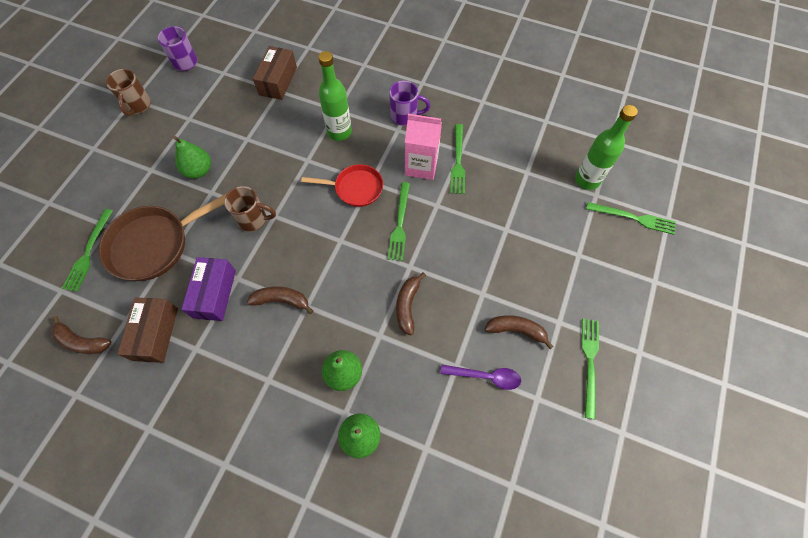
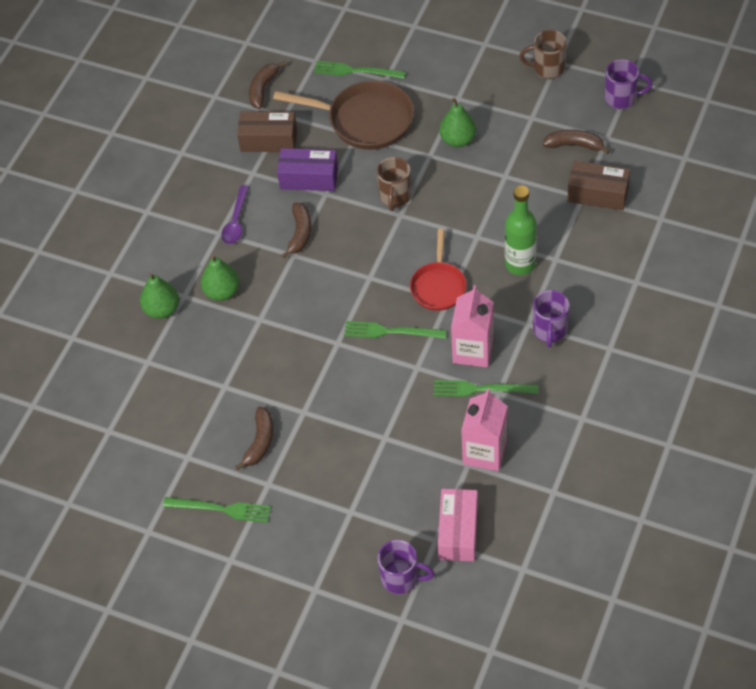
camera: 95 degrees right, 10 degrees down
(155, 244) = (365, 120): brown pan -> brown pan turned 135 degrees clockwise
(407, 305) = (291, 342): brown banana -> brown banana (574, 145)
(486, 376) = (212, 412): purple spoon -> purple spoon (236, 221)
(515, 161) = (484, 452): none -> pink carton
(587, 180) = (458, 532): green bottle -> pink box
(633, 218) = (401, 579): green fork -> purple mug

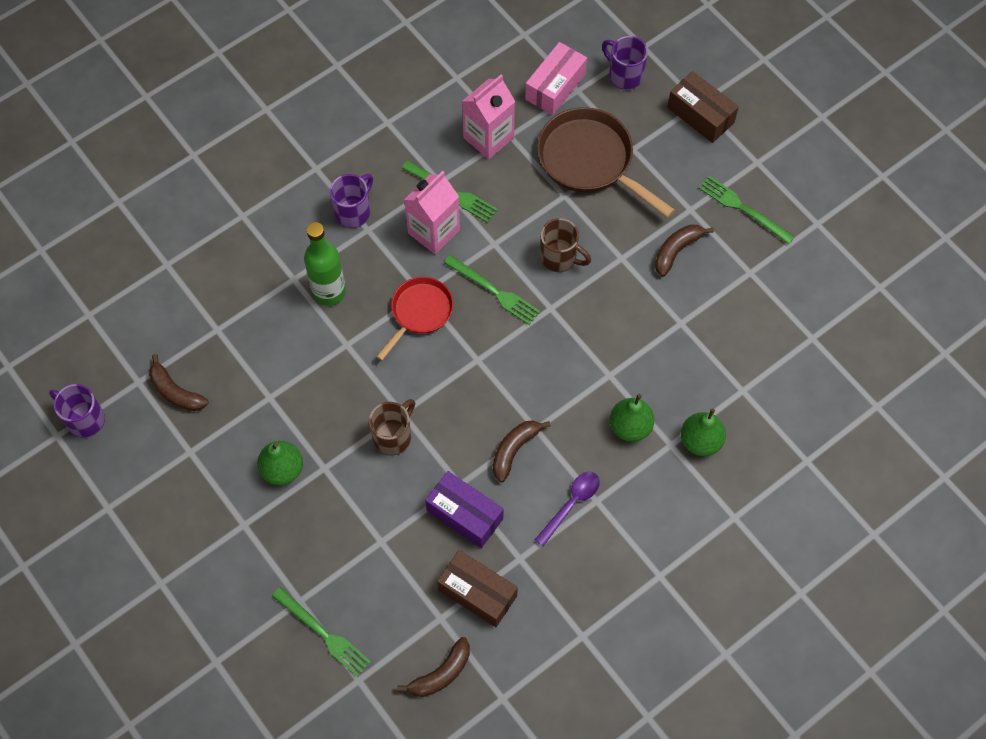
camera: 155 degrees left, 10 degrees up
(365, 120) = (359, 555): brown pan -> brown pan (590, 161)
(547, 69) = (124, 505): brown mug -> brown mug (559, 258)
(598, 194) = (200, 323): brown box -> brown box (700, 115)

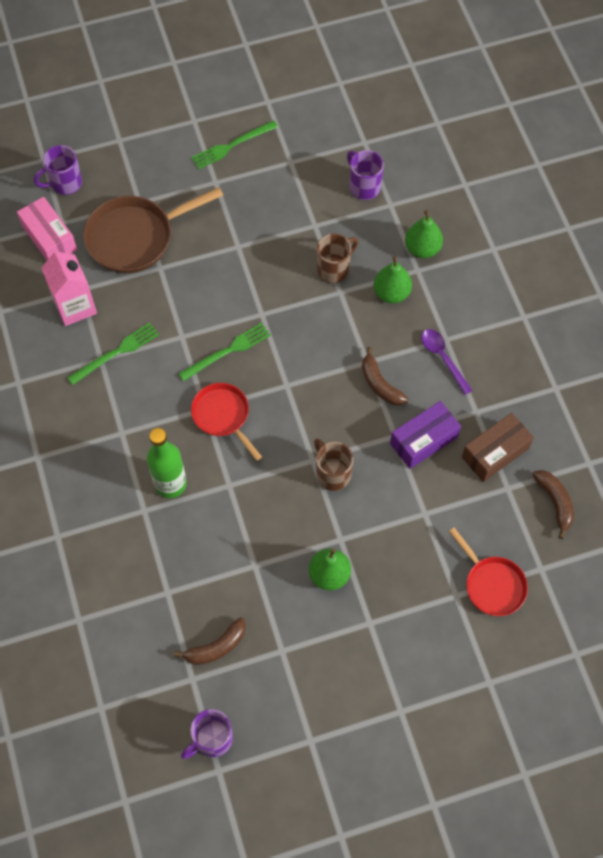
camera: 70 degrees left, 0 degrees up
(323, 634) = (492, 584): green fork -> red pan
(354, 212) = (98, 439): purple mug -> purple mug (364, 186)
(434, 231) = (148, 380): pink carton -> none
(559, 258) = (218, 291): brown mug -> brown mug (334, 269)
(677, 250) = (249, 205): brown banana -> none
(700, 115) = (131, 143): brown box -> none

